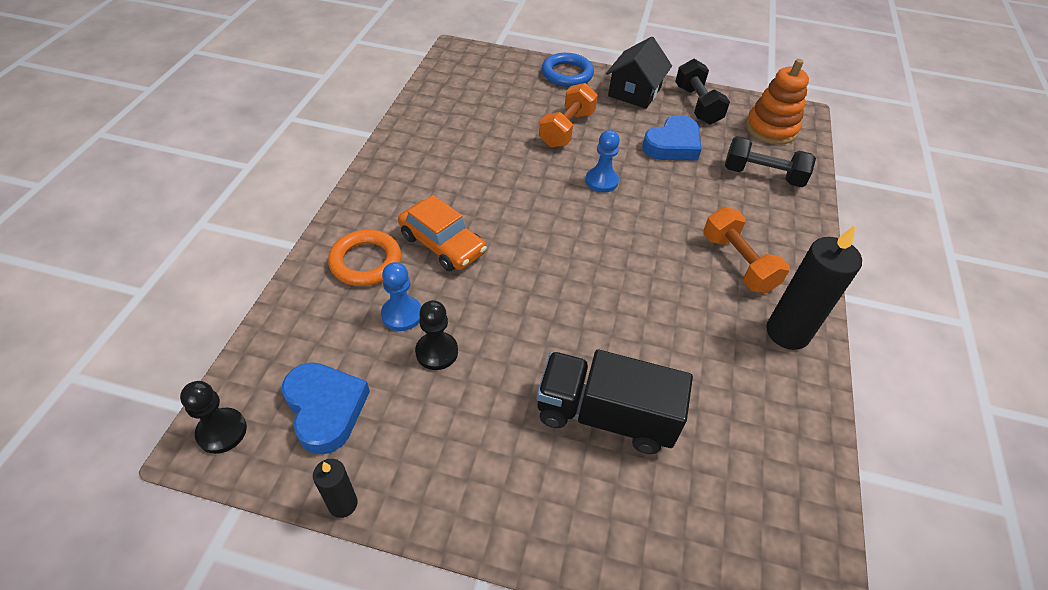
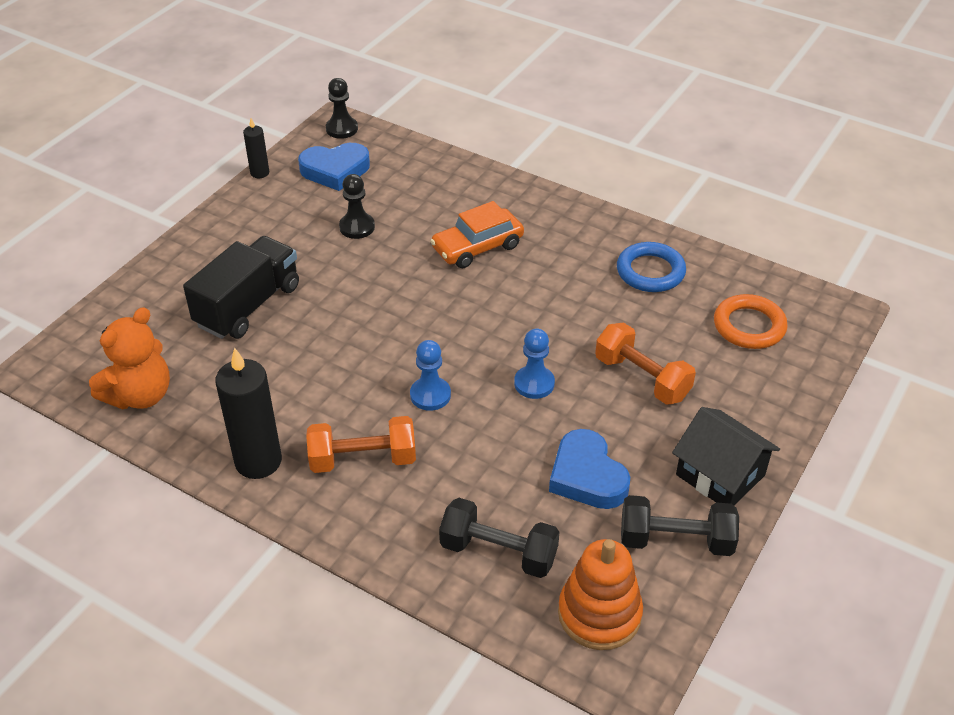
camera: 110 degrees right, 5 degrees down
(366, 262) = (473, 200): orange ring -> orange ring (749, 326)
(402, 314) = (404, 214): blue pawn -> blue pawn (430, 395)
(567, 74) = (774, 411): blue ring -> blue ring (650, 271)
(762, 175) = (498, 552): black dumbbell -> black dumbbell turned 75 degrees clockwise
(782, 469) = (140, 395): none -> orange teddy bear

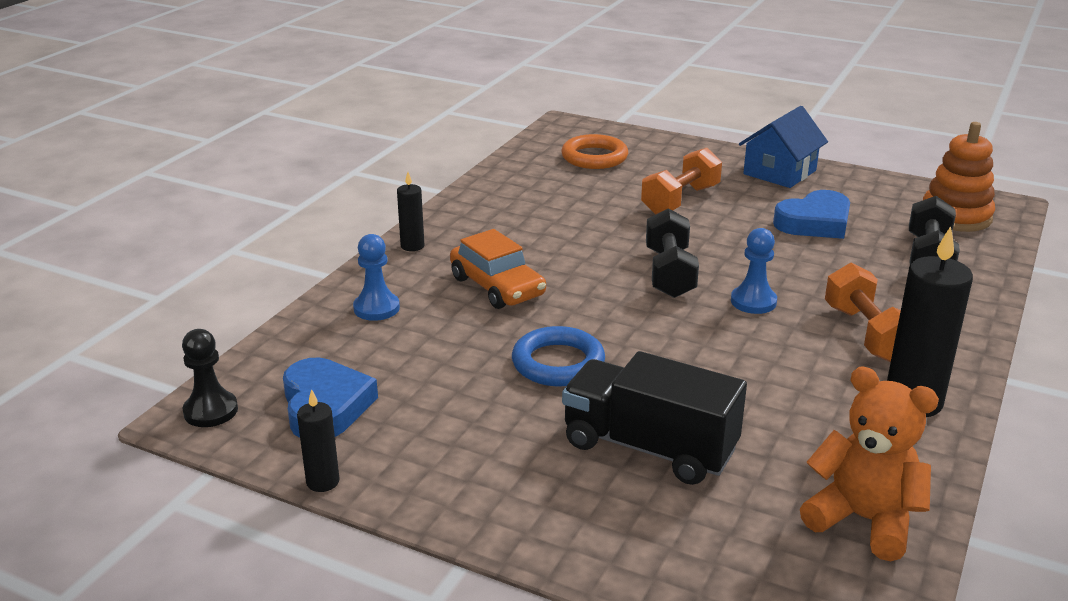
camera: 95 degrees left, 15 degrees down
(357, 227) = (463, 374): black pawn -> none
(534, 383) = (710, 248): blue pawn -> blue pawn (376, 308)
(551, 204) = (412, 246): none -> black candle
(650, 271) = (526, 195): blue ring -> blue ring (558, 363)
(676, 540) = (860, 189): black dumbbell -> black dumbbell (669, 273)
(720, 475) = (779, 172): black house -> blue house

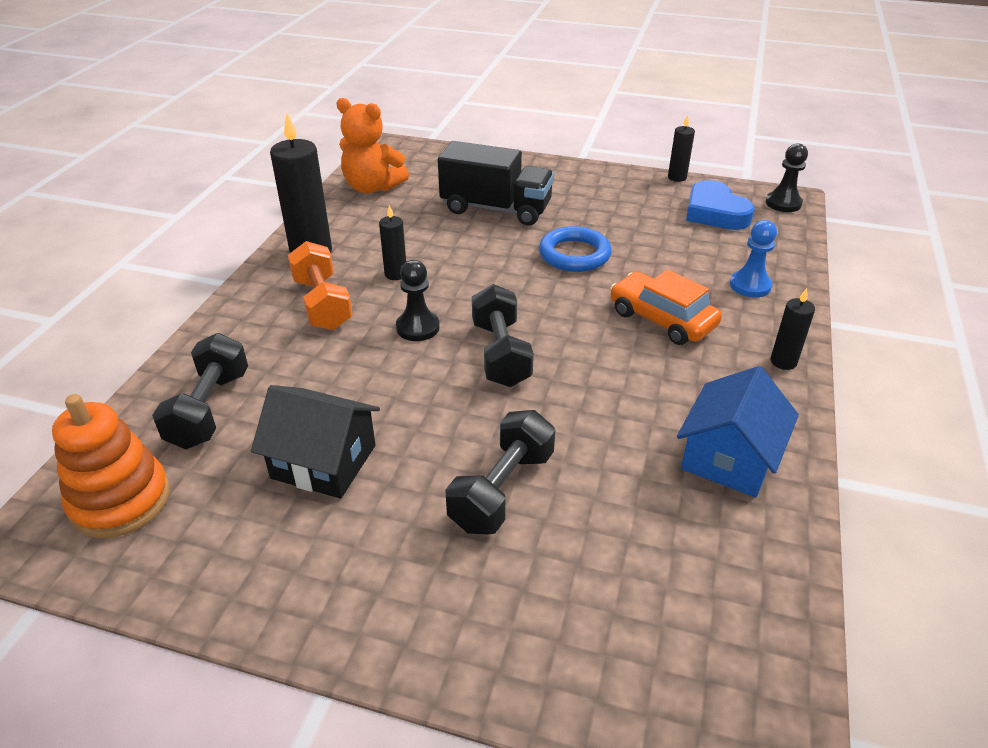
camera: 170 degrees right, 10 degrees up
(594, 157) = (662, 603): orange ring -> none
(680, 200) = (502, 490): orange dumbbell -> black dumbbell
(753, 302) = (418, 327): blue pawn -> black pawn
(779, 172) = (345, 595): blue house -> blue house (729, 458)
(788, 360) = (396, 274): none -> black candle
(815, 222) = (323, 461): blue heart -> black house

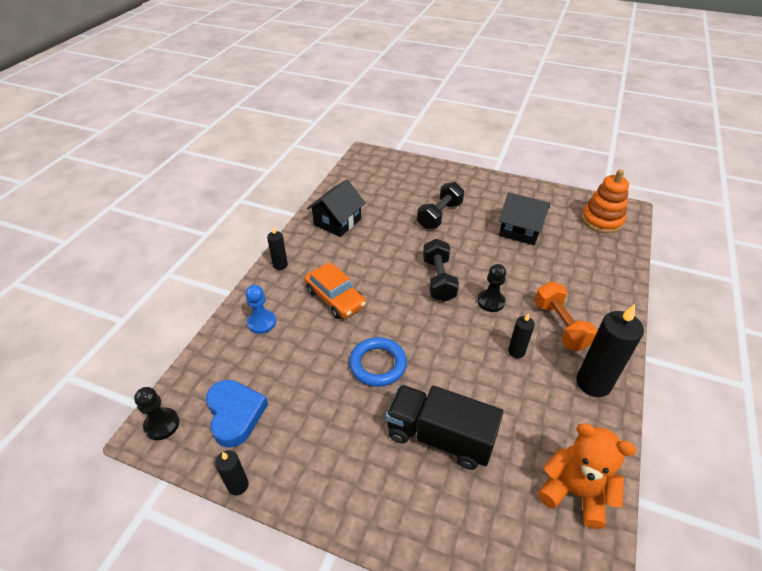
camera: 175 degrees left, 5 degrees up
(209, 409) = (589, 257): black dumbbell -> none
(729, 458) = (337, 222): blue house -> black house

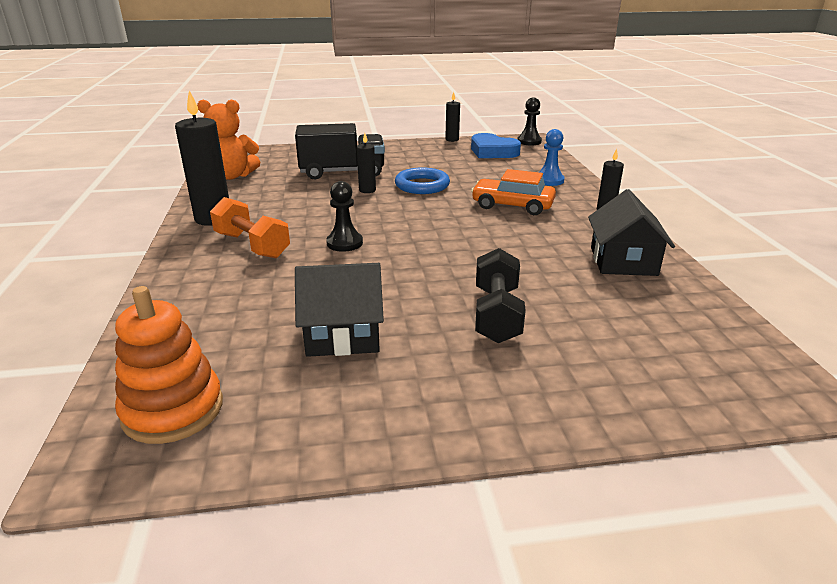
camera: 150 degrees right, 15 degrees down
(438, 280) = (421, 244): black dumbbell -> none
(516, 351) = (298, 218): black candle -> black candle (367, 190)

